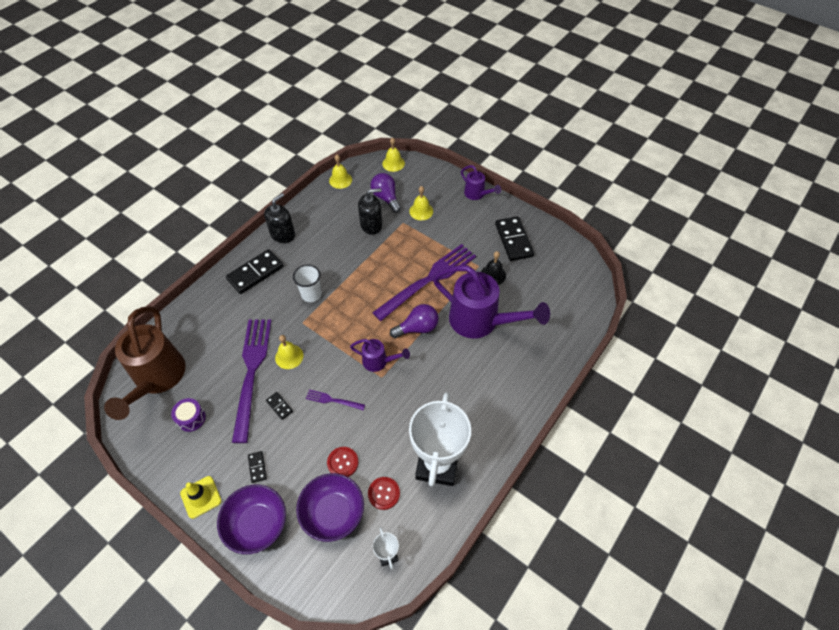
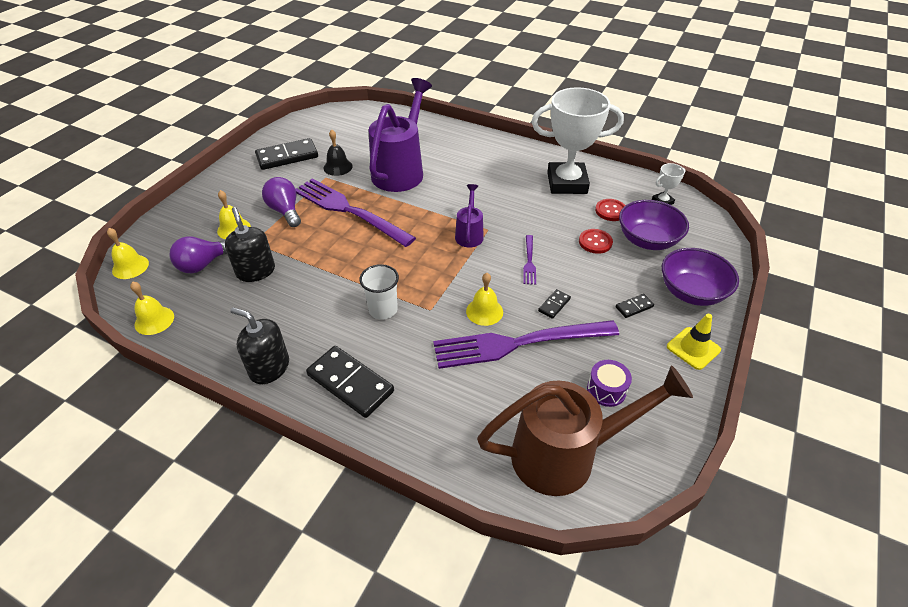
camera: 100 degrees left, 10 degrees down
(417, 328) = (418, 211): purple light bulb -> purple light bulb (285, 211)
(477, 194) = (210, 186): purple watering can -> none

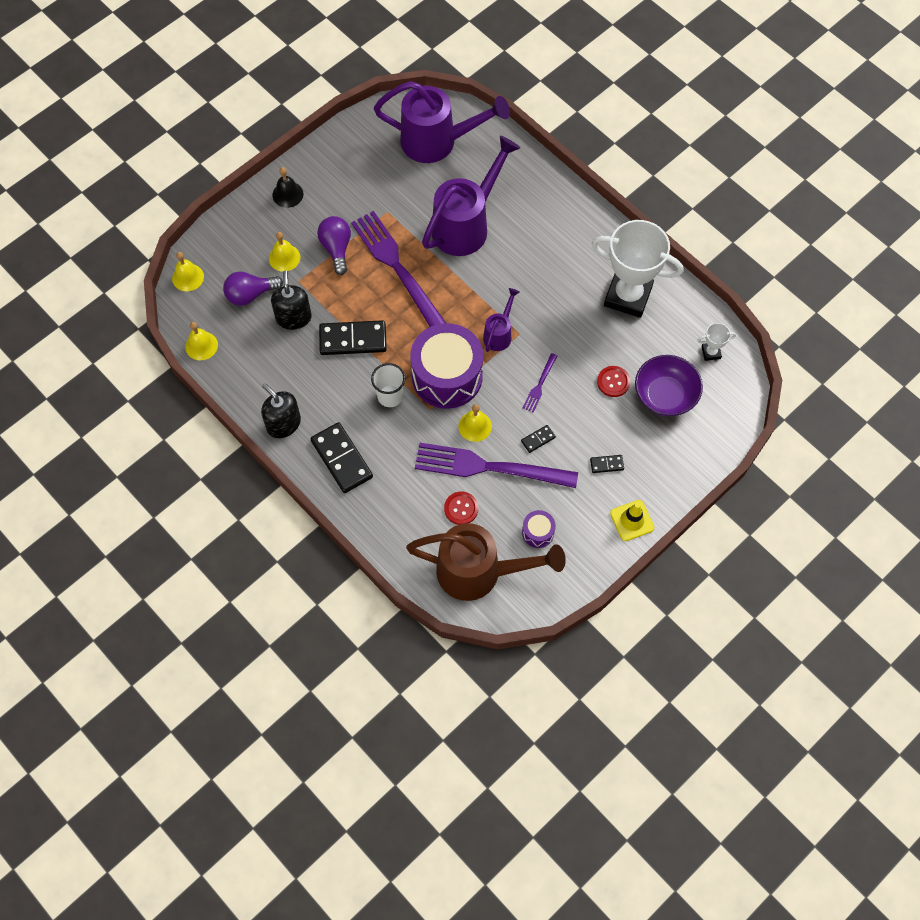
camera: 20 degrees right, 20 degrees up
(287, 156) = (357, 167): black domino -> black domino (353, 339)
(338, 167) = (404, 200): black bell -> black bell (287, 194)
(352, 129) = (437, 142): none -> purple watering can
(435, 278) = (447, 376): none -> purple drum
(611, 211) = (651, 348): red button -> red button (461, 508)
(691, 292) = (668, 466): purple bowl -> none

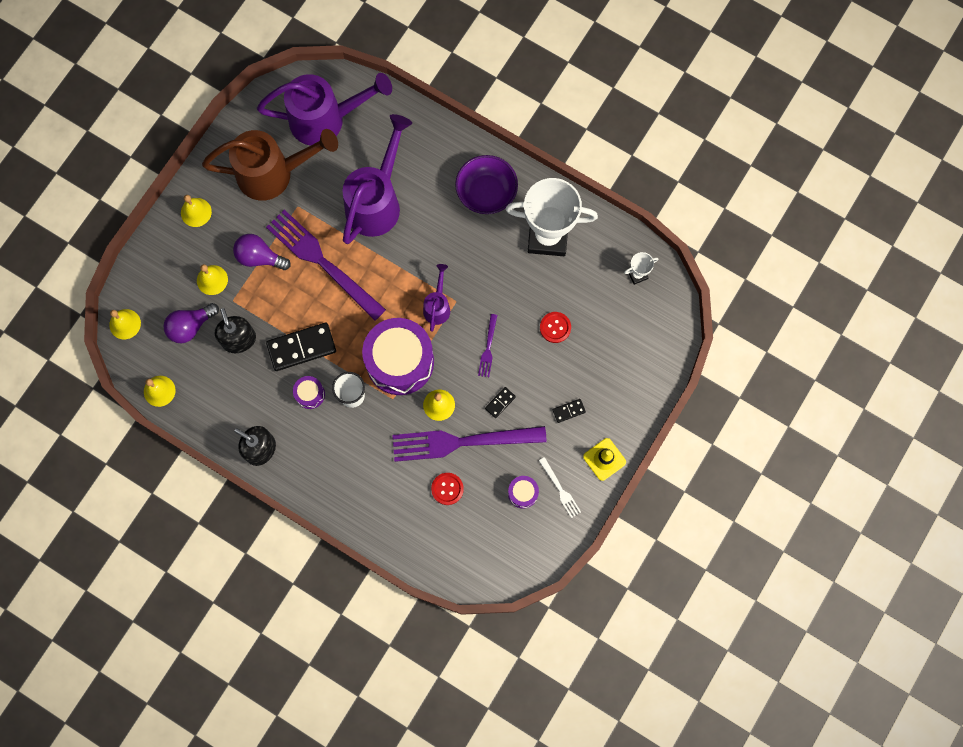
camera: 15 degrees left, 10 degrees up
(287, 194) = (196, 212): black bell -> yellow bell
(336, 248) = (259, 257): purple light bulb -> purple light bulb turned 45 degrees counterclockwise
(342, 459) = (324, 469): black domino -> none
(348, 385) = (310, 394): none -> purple drum
(479, 572) = (479, 545): brown watering can -> brown watering can (273, 173)
(578, 539) = (560, 489): none -> white fork
(665, 396) = (605, 329): purple bowl -> purple bowl (486, 192)

